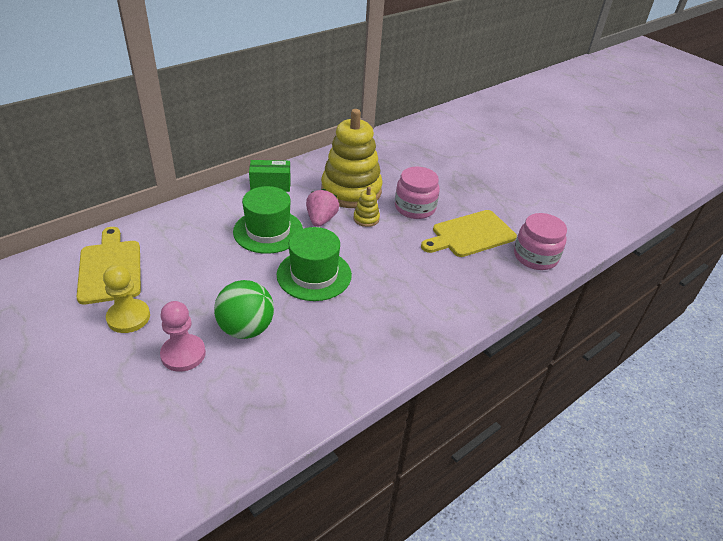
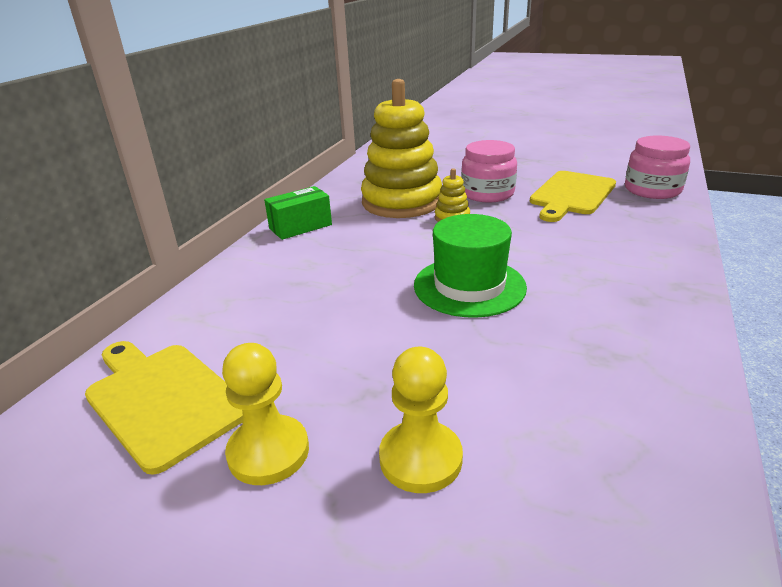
camera: 25 degrees left, 10 degrees down
(183, 354) = (420, 458): pink pawn -> yellow pawn
(246, 329) = (467, 379): green ball -> none
(268, 231) = (354, 267): green hat -> none
(321, 220) = (404, 235): pink strawberry -> none

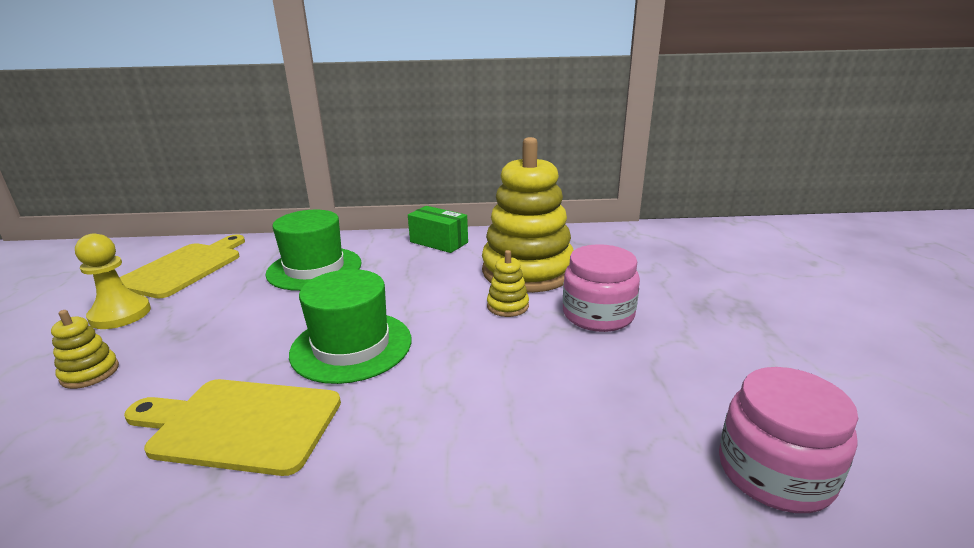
camera: 65 degrees right, 5 degrees down
(285, 296) = (314, 268): none -> green hat
(420, 458) = (90, 373): yellow pawn -> yellow stacking toy
(571, 195) = (658, 381): yellow cutting board -> yellow cutting board (240, 424)

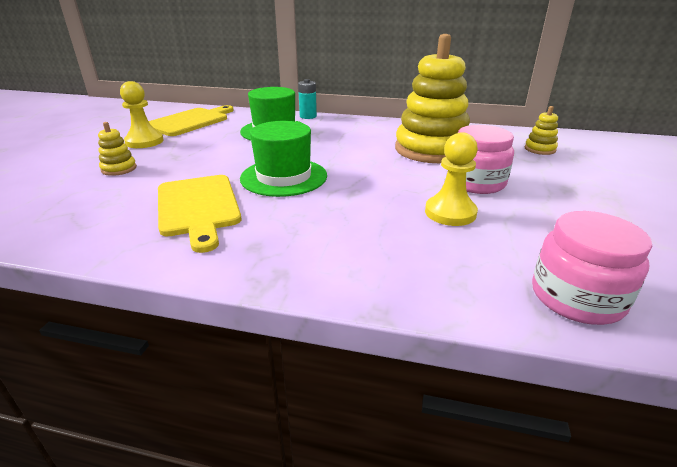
camera: 15 degrees right, 5 degrees up
(240, 424) = (198, 207): yellow cutting board -> yellow cutting board turned 135 degrees counterclockwise
(353, 238) = (308, 116): none -> turquoise battery
(439, 242) = (369, 125): green box -> none
(507, 306) = (406, 169): yellow stacking toy -> yellow stacking toy (540, 149)
(585, 368) = (450, 213): none -> yellow pawn

